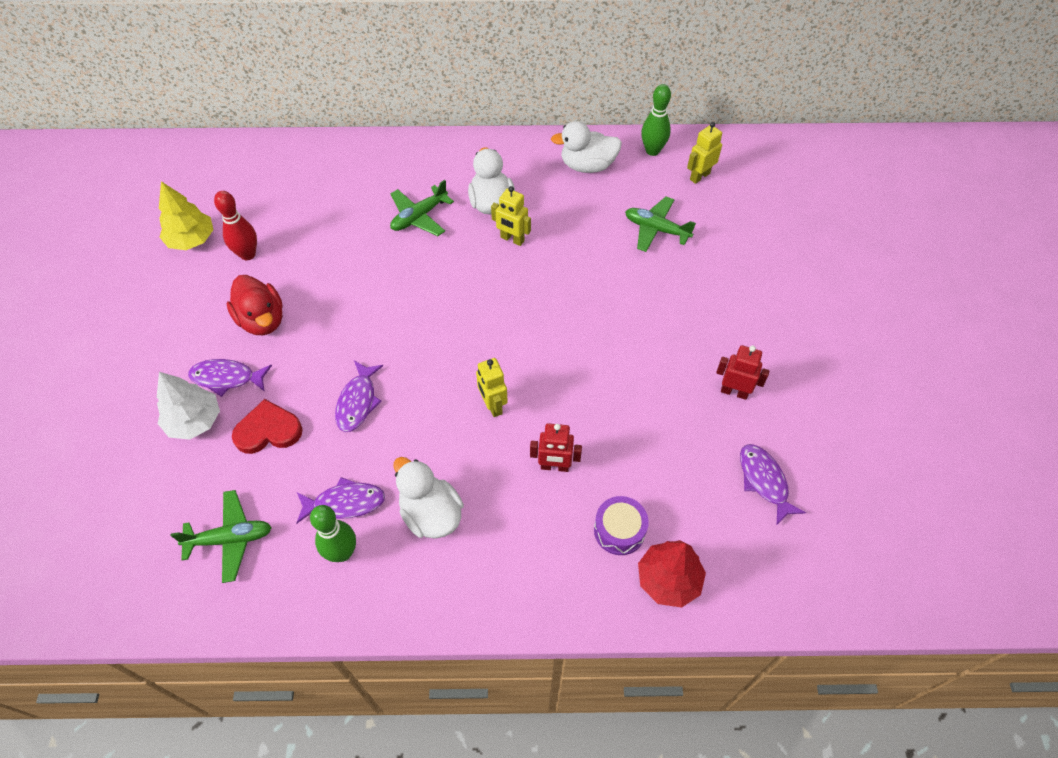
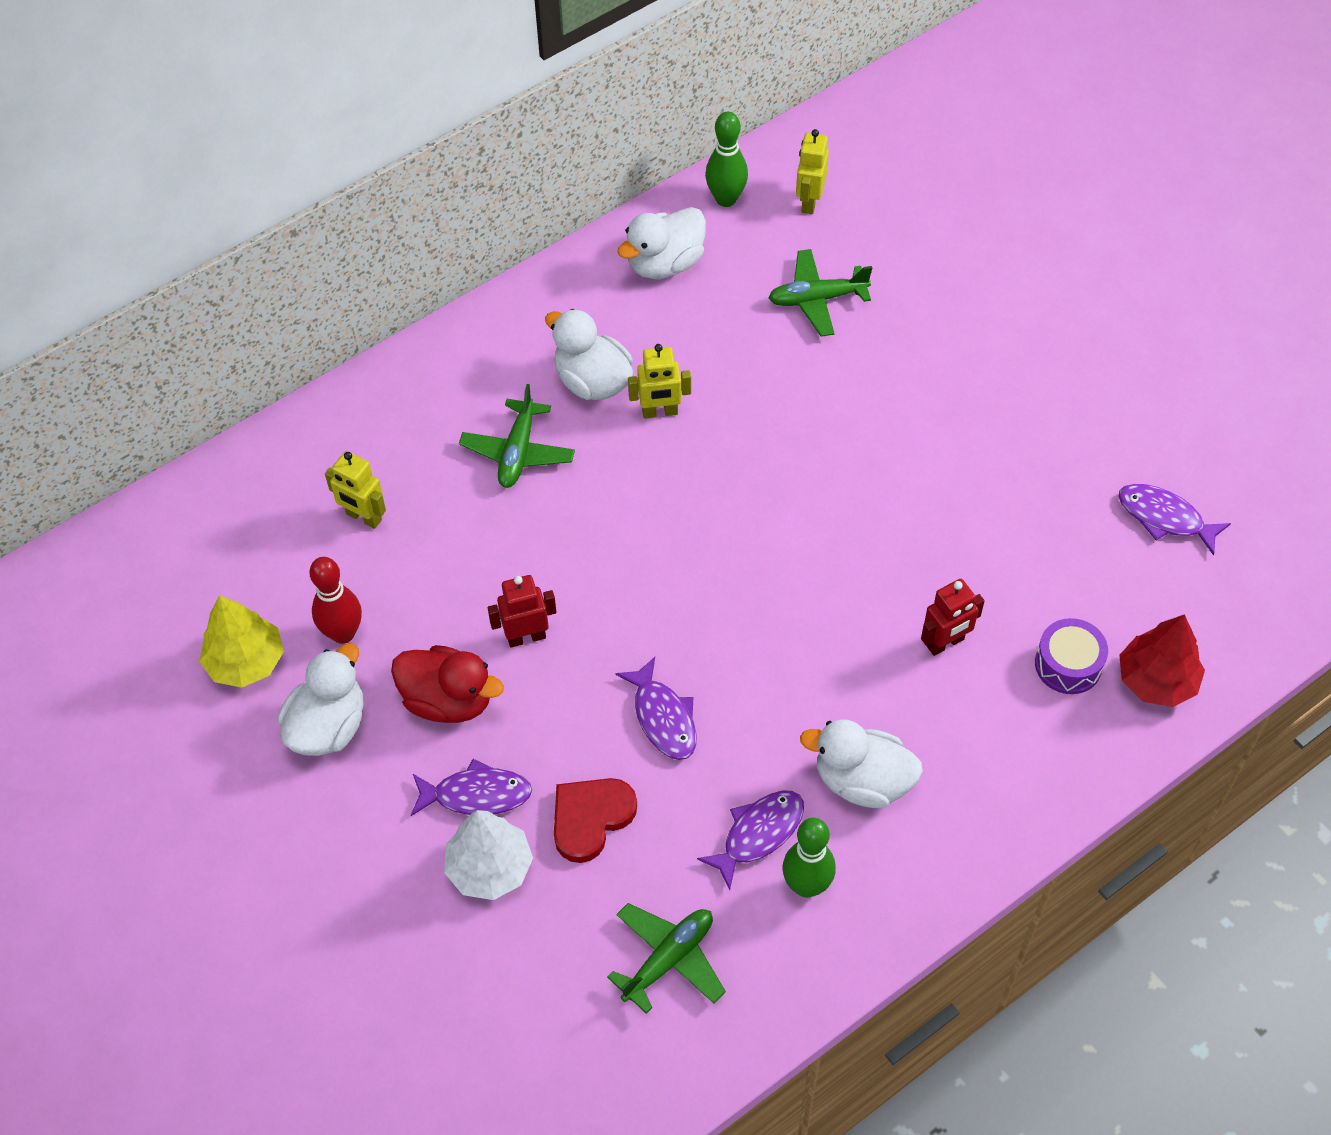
camera: 35 degrees left, 0 degrees up
(195, 295) = (328, 726): none -> white duck
(227, 378) = (477, 795): purple fish -> purple fish turned 150 degrees counterclockwise
(492, 405) = (819, 621): yellow robot -> yellow robot (363, 517)
(734, 392) = (1058, 440): red robot -> red robot (526, 637)

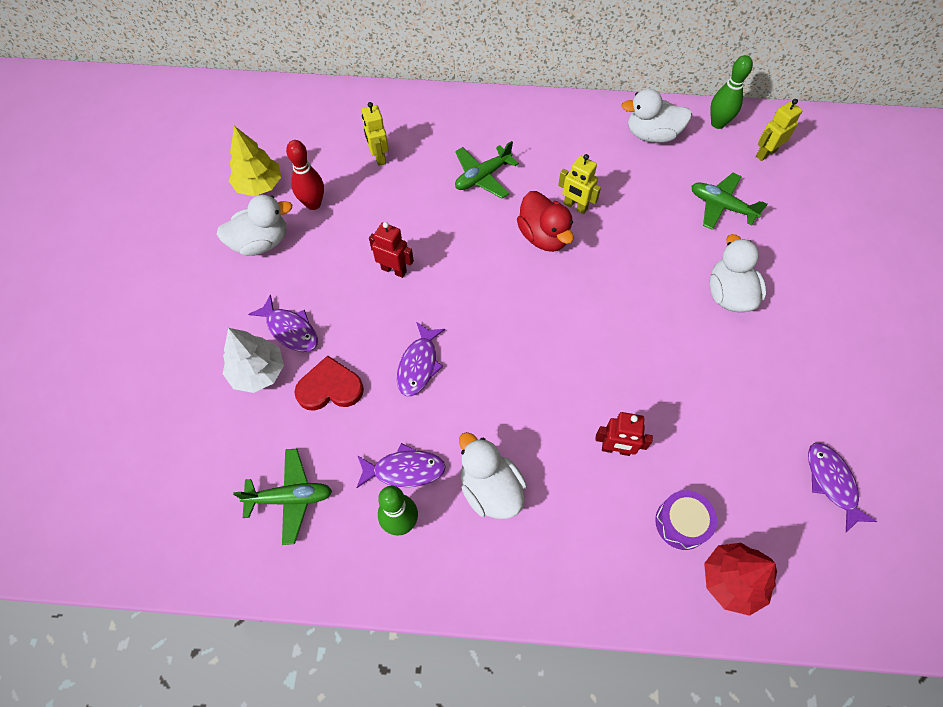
camera: 40 degrees right, 5 degrees up
(448, 700) = (326, 272): red duck -> red duck (543, 236)
(592, 381) = (555, 168): white duck -> white duck (728, 294)

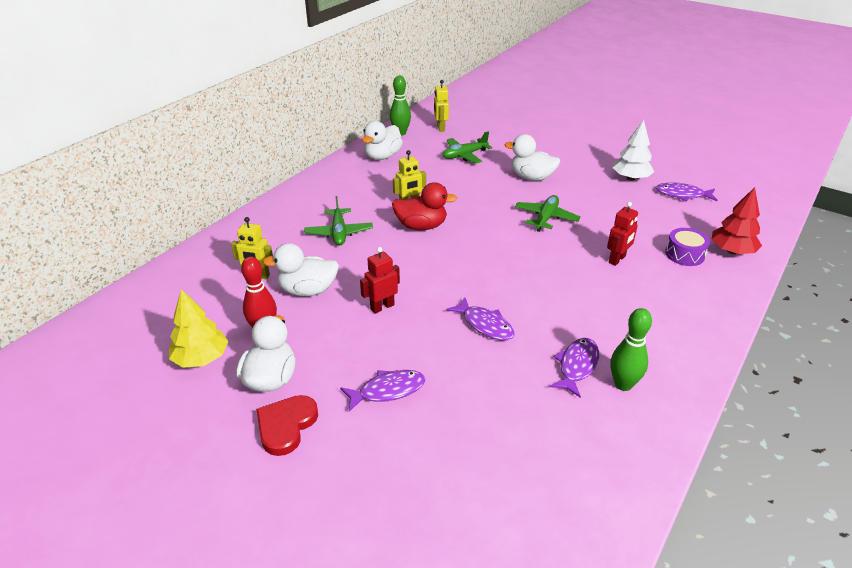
camera: 60 degrees left, 25 degrees down
(258, 372) = (416, 429): white tree -> white tree (630, 178)
(290, 498) = (565, 448): green plane -> green plane (546, 218)
(330, 388) = (469, 384): red heart -> red heart (286, 426)
(490, 489) = (618, 326): white duck -> white duck (308, 290)

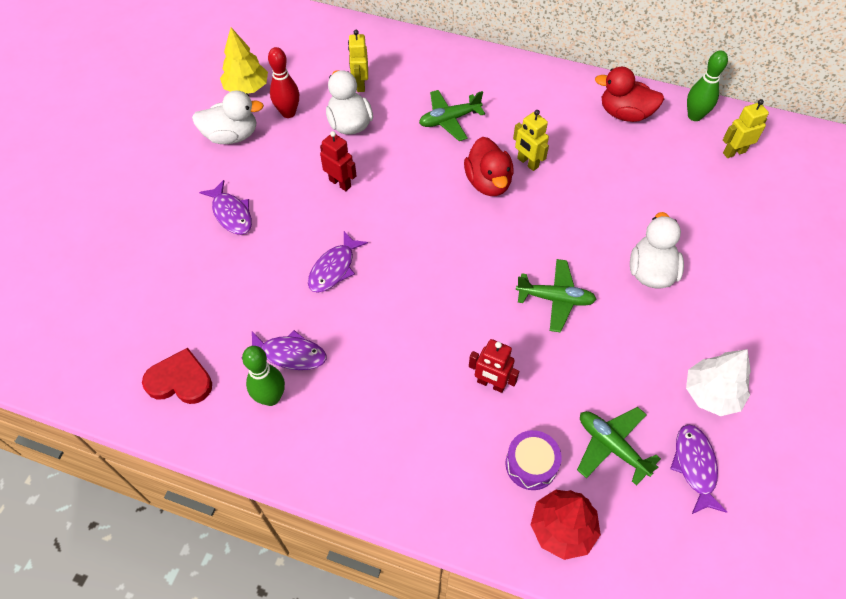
camera: 75 degrees right, 20 degrees up
(286, 426) = (184, 161): red heart -> red heart (180, 380)
(382, 156) = (624, 114): white duck -> red duck
(464, 155) = (671, 191): green plane -> green plane (611, 446)

